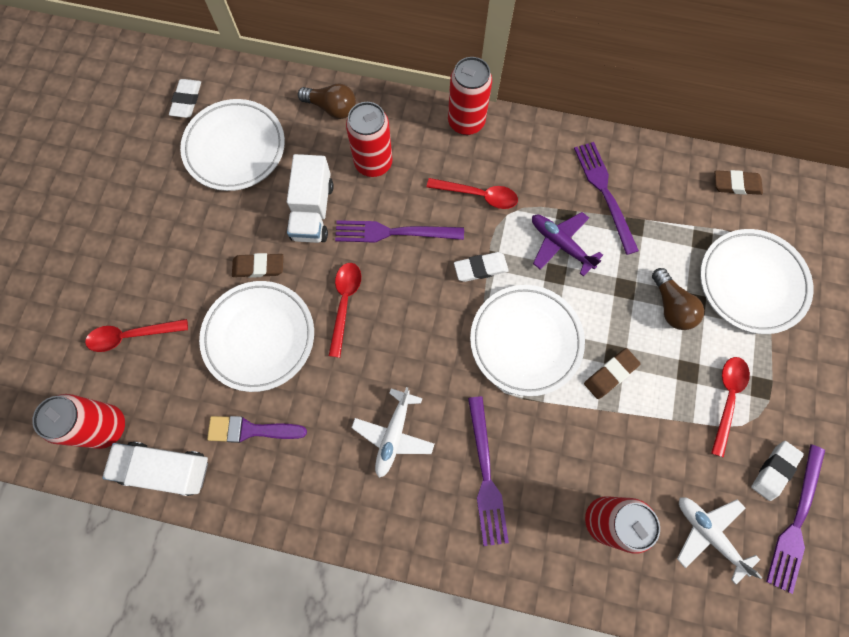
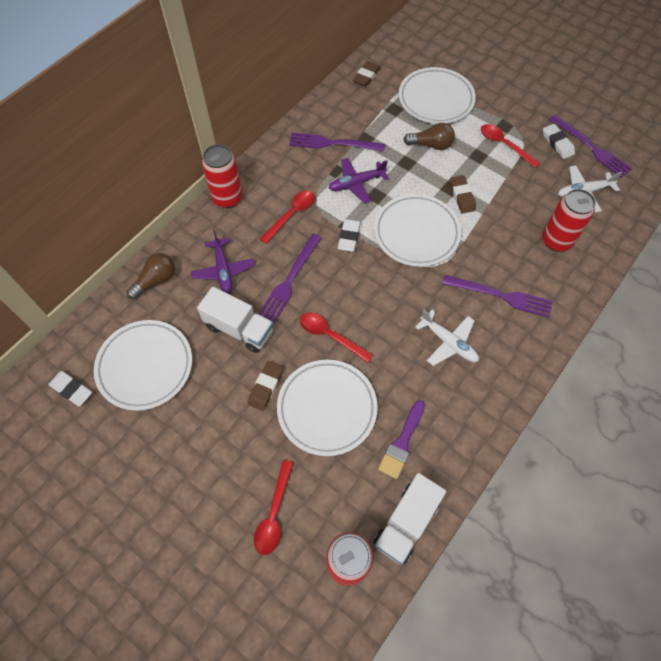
camera: 65 degrees left, 10 degrees down
(373, 163) = (223, 271): red can -> purple plane

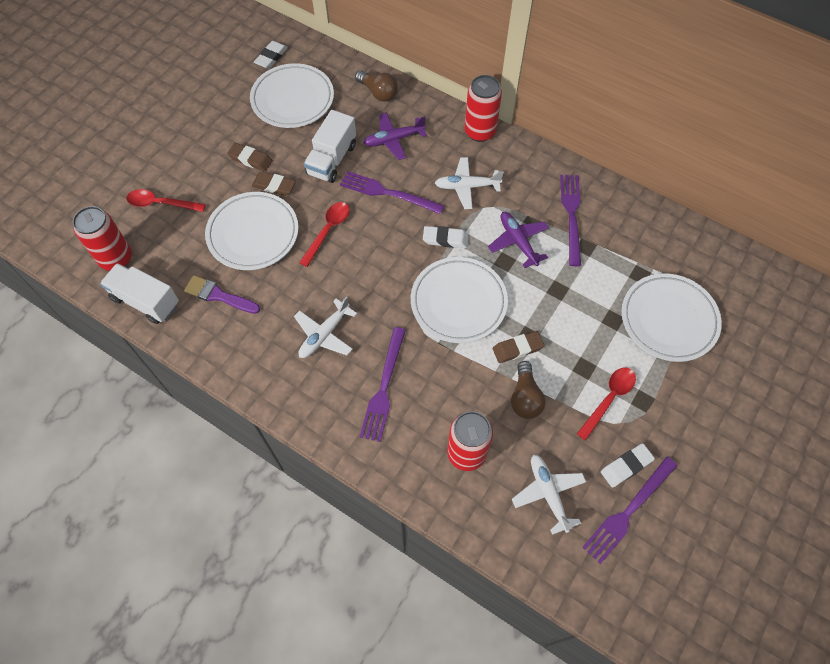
camera: 85 degrees right, 0 degrees up
(291, 215) = (466, 187): red spoon -> white plane
(366, 76) = (687, 242): brown eraser -> brown eraser (250, 159)
(431, 145) = (591, 315): brown light bulb -> brown light bulb (525, 397)

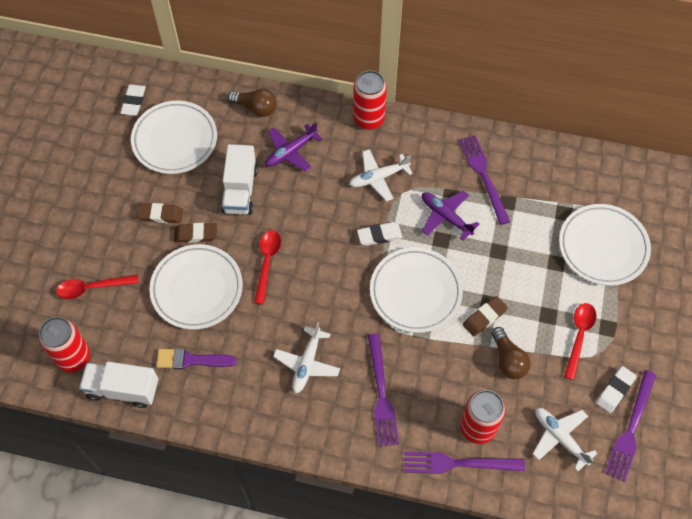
camera: 20 degrees left, 0 degrees up
(387, 193) = (307, 207): purple fork -> purple fork (458, 463)

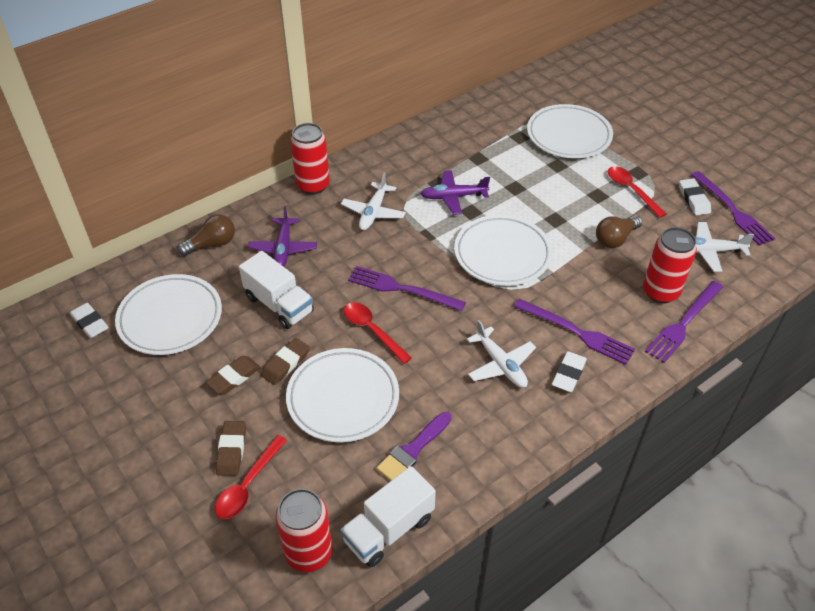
camera: 50 degrees left, 15 degrees down
(379, 235) = (427, 244): white eraser -> white eraser (568, 374)
(483, 176) = (441, 156): purple fork -> purple fork (401, 289)
(484, 317) = (565, 229): brown eraser -> brown eraser (231, 450)
(508, 359) = (615, 239): brown light bulb -> brown light bulb turned 120 degrees clockwise

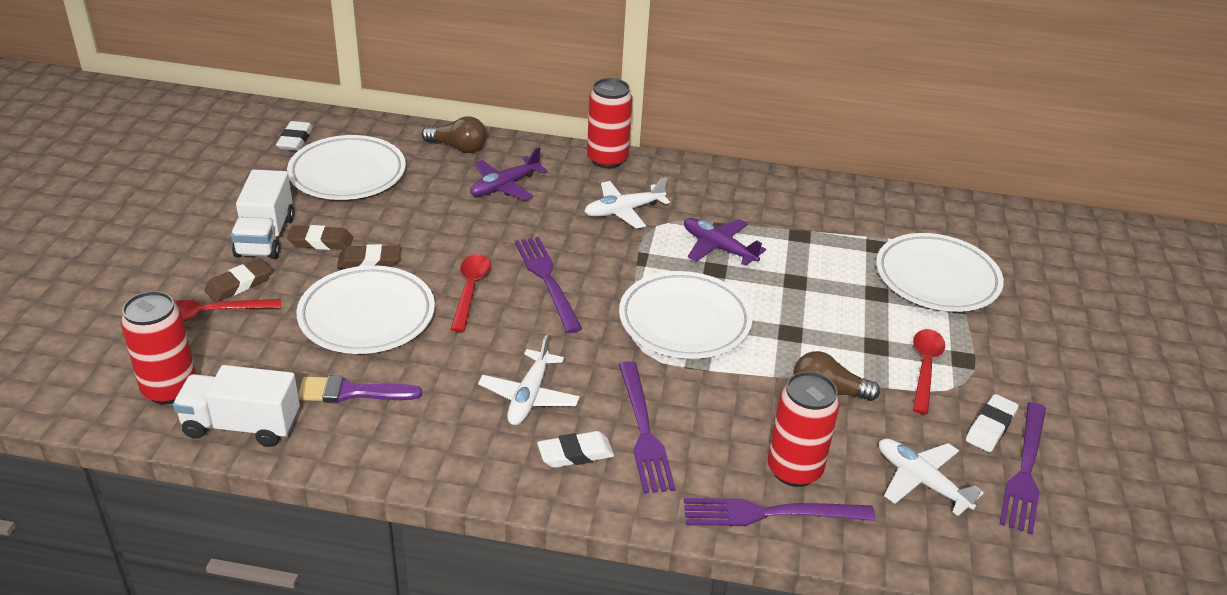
camera: 45 degrees right, 10 degrees down
(279, 304) = (434, 220): white truck -> white truck (265, 236)

